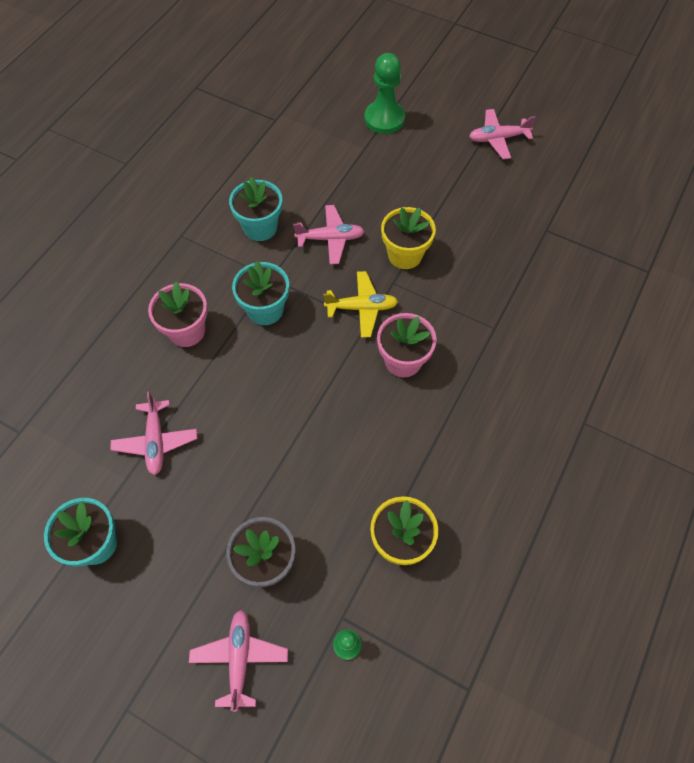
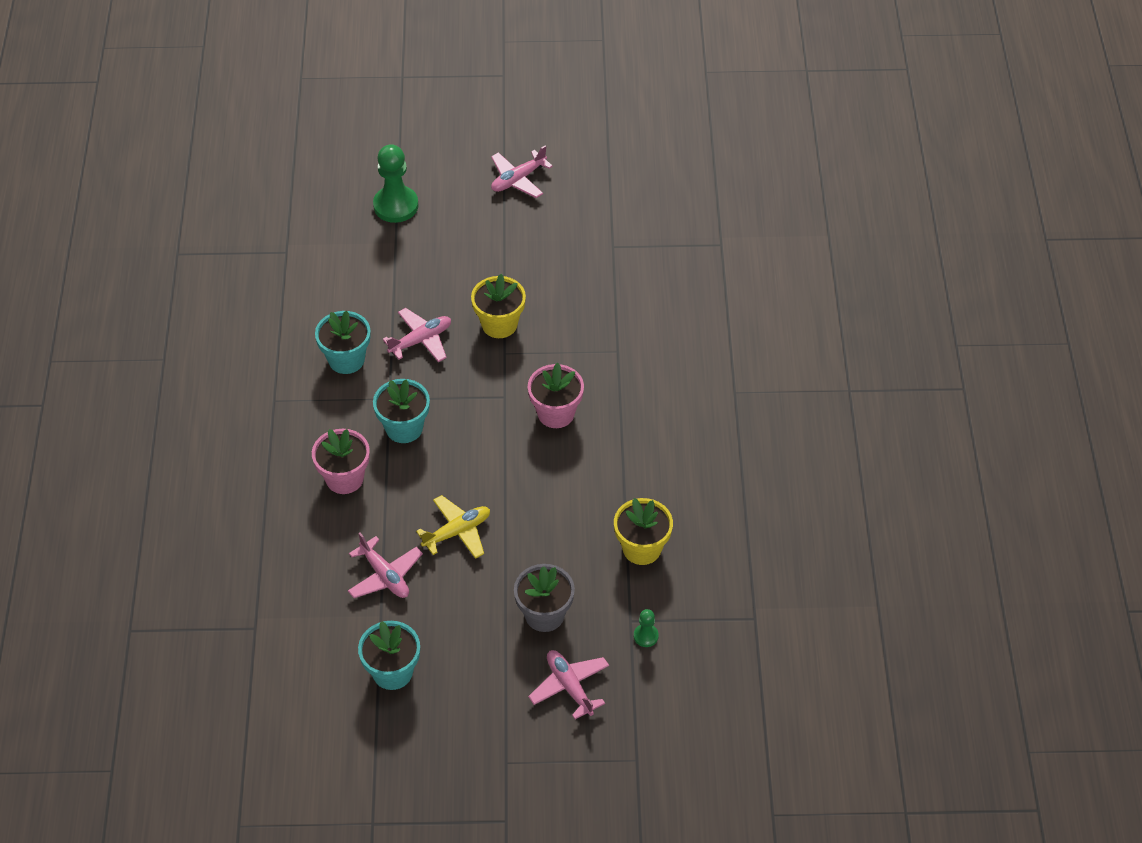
camera: 30 degrees left, 10 degrees down
(362, 308) = (490, 387): yellow plane -> yellow plane (457, 532)

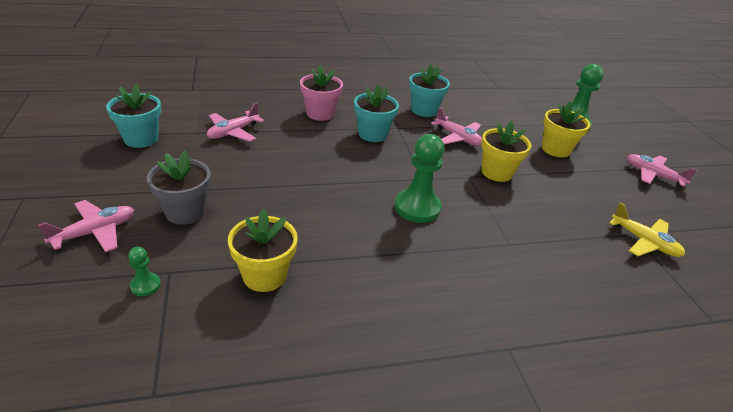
camera: 75 degrees right, 15 degrees down
(457, 249) = (555, 149): none -> yellow flower pot
(457, 532) = (276, 161): yellow plane -> yellow plane (644, 242)
(556, 413) = (417, 207): pink flower pot -> green pawn

